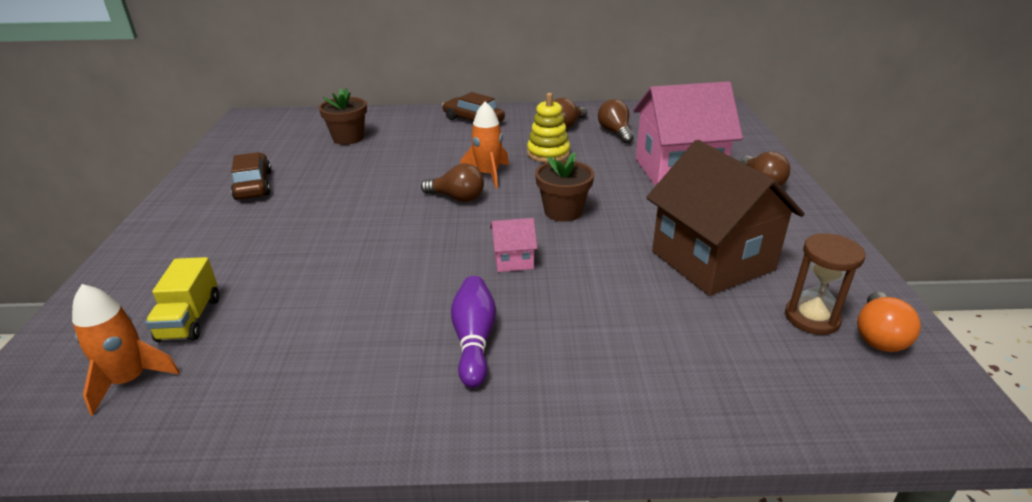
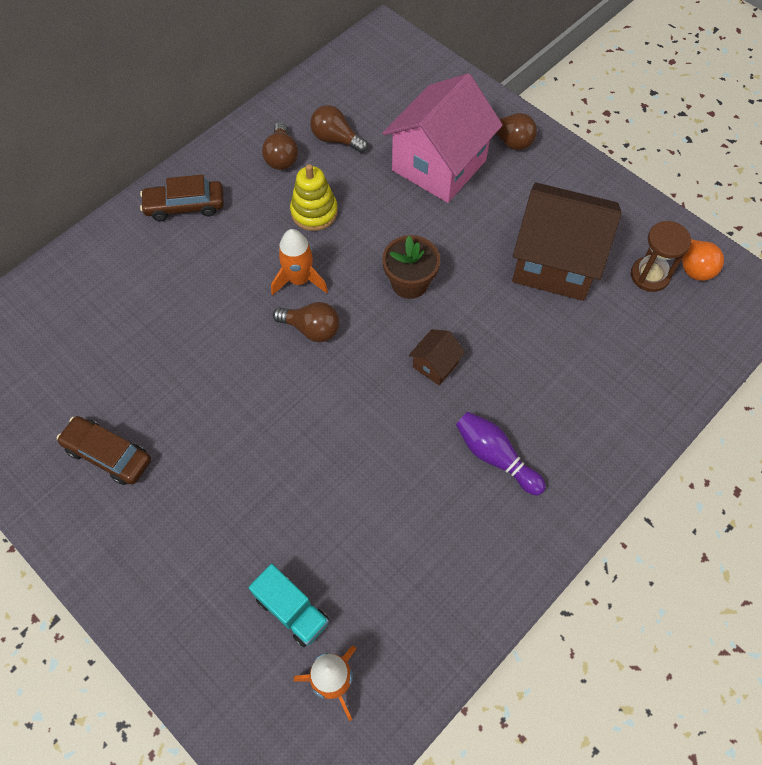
camera: 45 degrees left, 30 degrees up
(190, 319) = (292, 610): yellow truck -> turquoise truck
(348, 138) = (97, 322): brown flower pot -> none
(457, 198) = (311, 329): brown light bulb -> brown light bulb turned 45 degrees clockwise
(513, 260) = (435, 365): pink house -> brown house

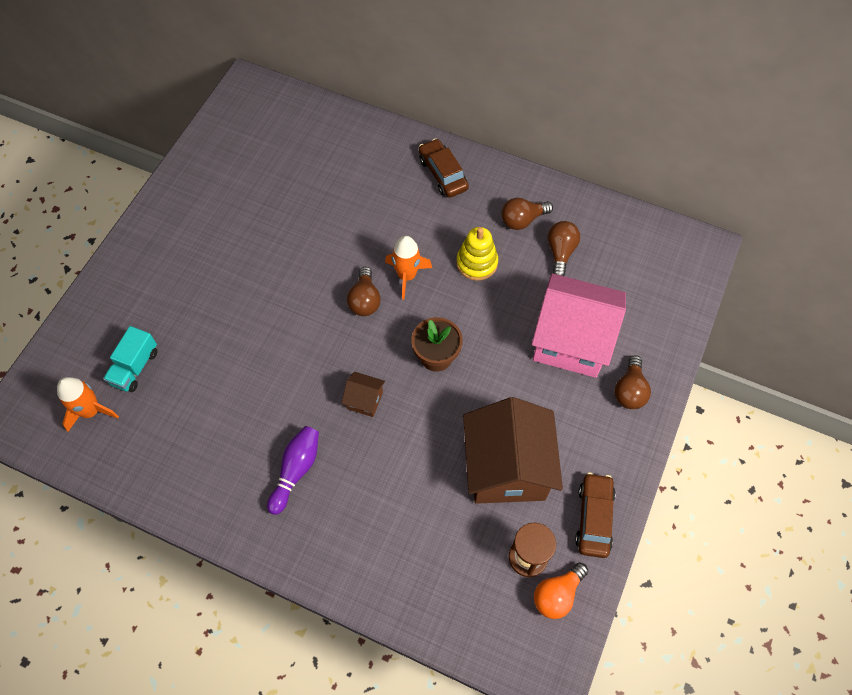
camera: 70 degrees right, 0 degrees up
(108, 454) = (218, 212): brown car -> brown car (594, 518)

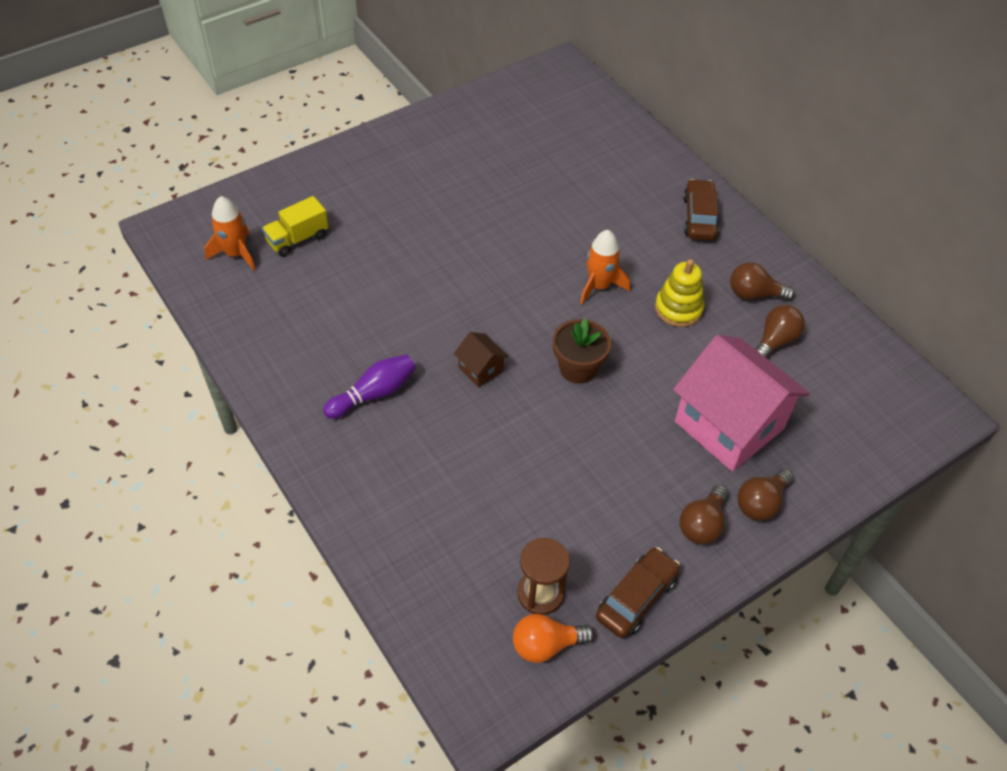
camera: 30 degrees right, 10 degrees down
(135, 367) = (297, 239): turquoise truck -> yellow truck
(365, 300) = (543, 287): brown light bulb -> brown light bulb (702, 524)
(507, 468) = (578, 502): brown house -> none

